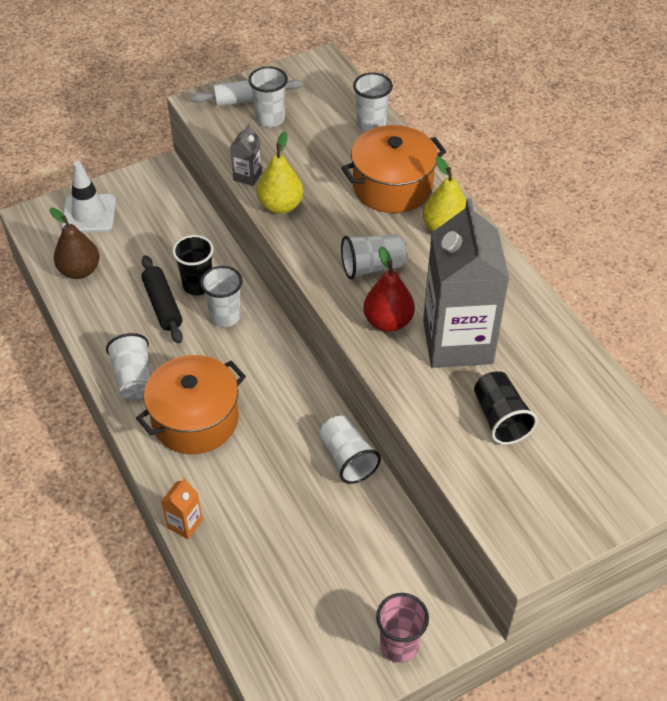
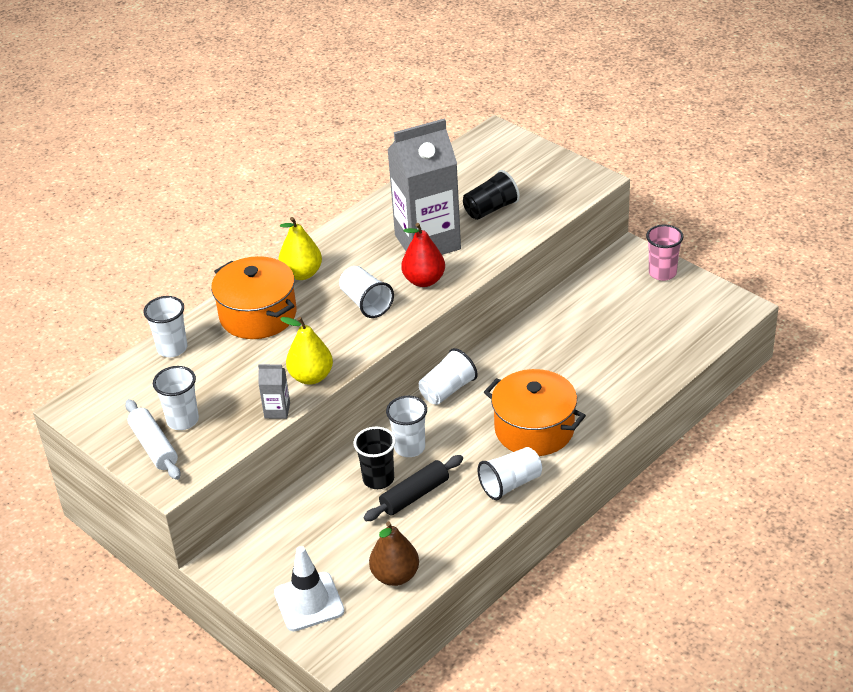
camera: 105 degrees left, 10 degrees down
(185, 524) = (635, 402): orange carton -> none
(347, 459) = (525, 333): white cup -> white cup (447, 390)

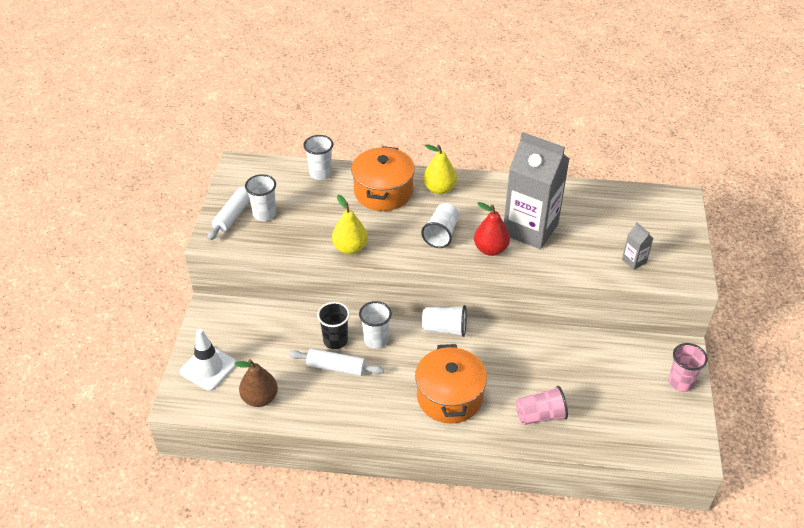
camera: 50 degrees right, 5 degrees up
(277, 410) = (307, 250): grey carton -> grey carton (634, 261)
(415, 495) = (336, 367): black rolling pin -> white rolling pin
(491, 209) = (598, 241): black cup -> none
(510, 484) = (387, 413): white cup -> none
(614, 379) = (540, 415): none -> pink cup

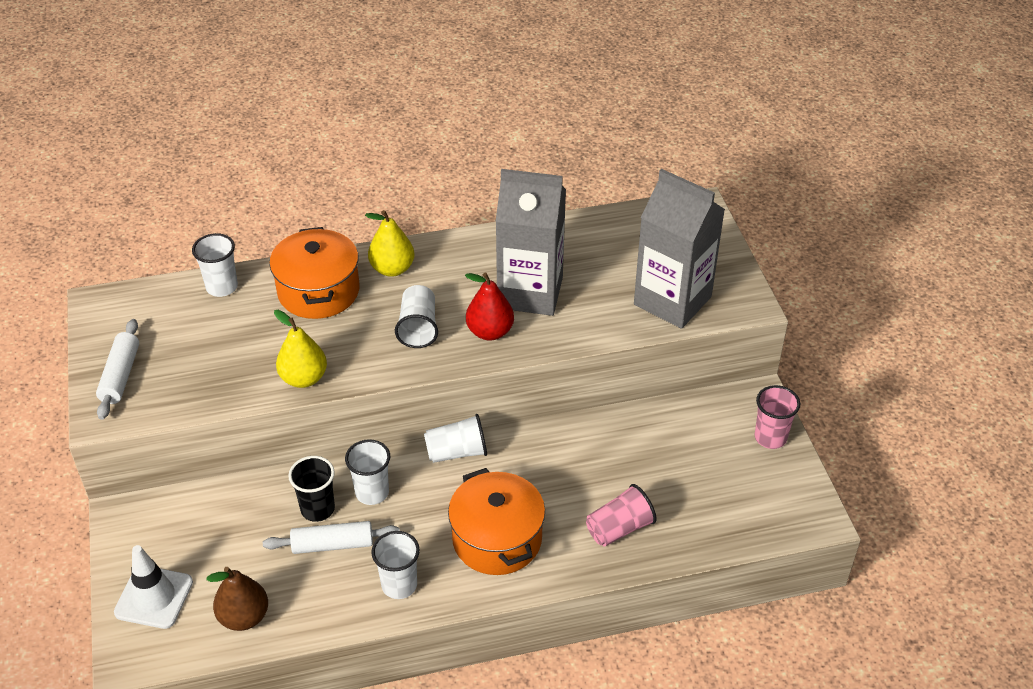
camera: 20 degrees left, 0 degrees up
(264, 214) = (165, 363): white cup -> white cup (399, 585)
(634, 261) = (672, 301): grey carton -> grey carton, size x2.50

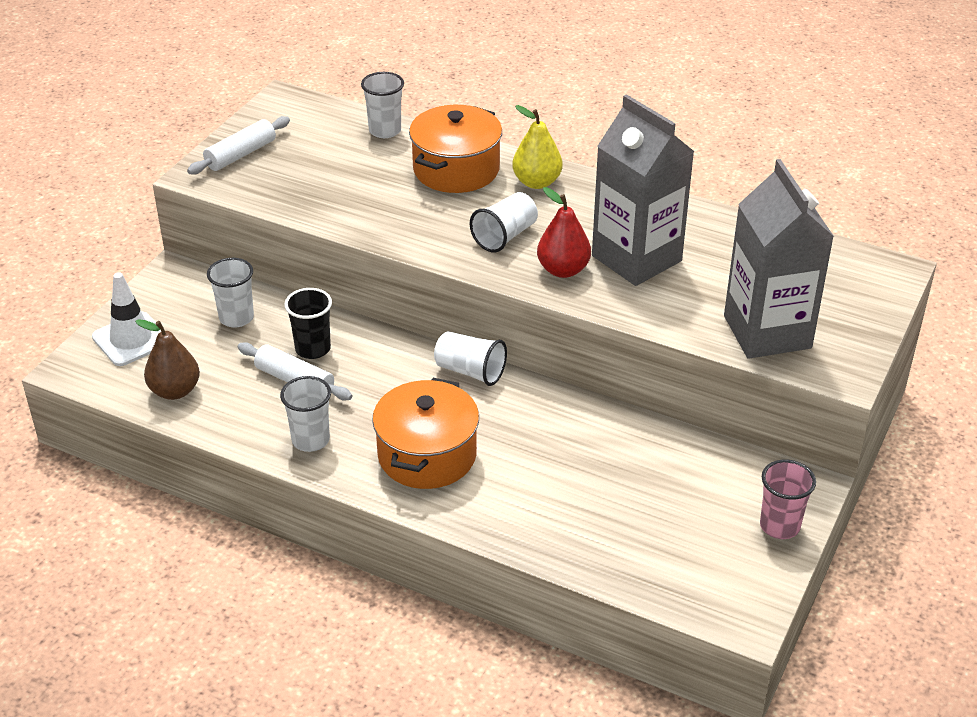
camera: 40 degrees right, 5 degrees down
(304, 378) = (369, 225): yellow pear -> none
(372, 492) = (367, 361): white cup -> white cup (236, 318)
(619, 528) = (542, 511): pink cup -> none

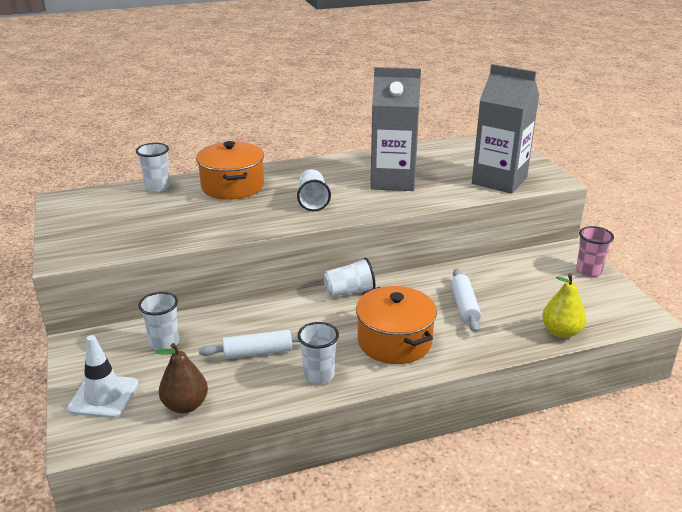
camera: 45 degrees left, 10 degrees down
(241, 154) = (77, 235): white rolling pin -> white rolling pin (464, 306)
(313, 349) = (242, 331): black cup -> none
(537, 182) = (286, 174): yellow pear -> yellow pear (561, 332)
(563, 270) = (368, 201): red pear -> none

